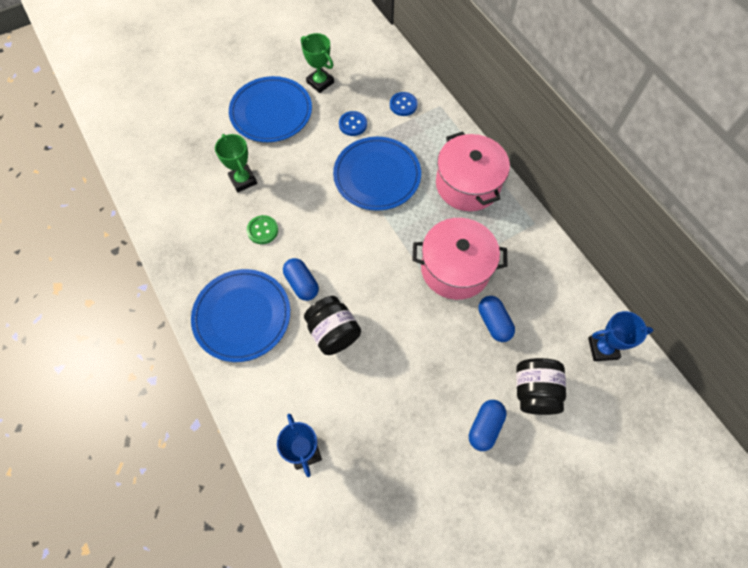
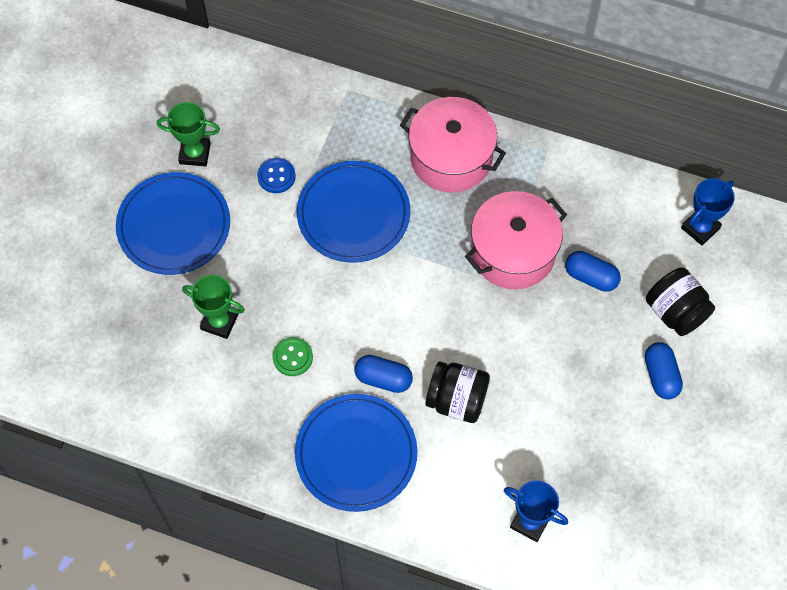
camera: 40 degrees left, 0 degrees up
(403, 105) = (309, 116): blue button -> none

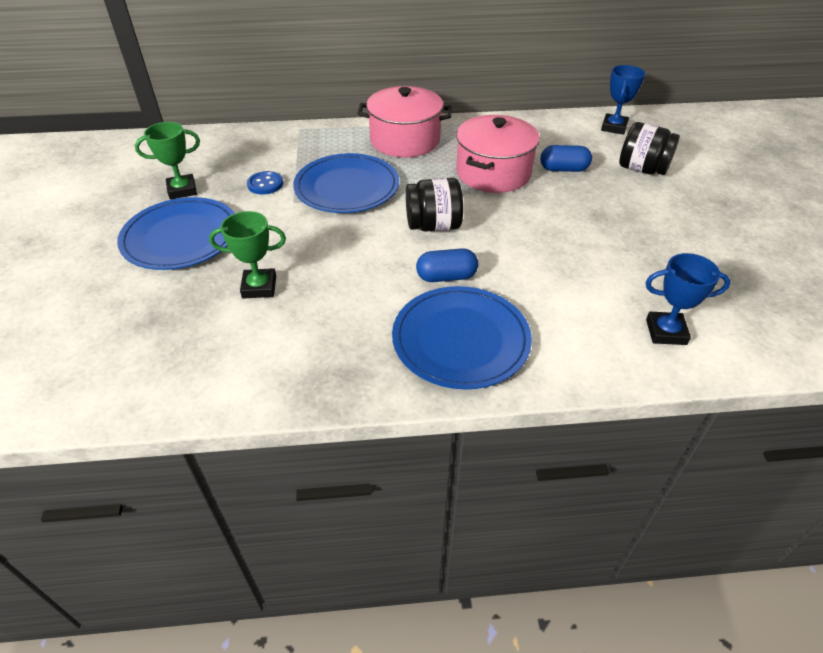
camera: 25 degrees left, 20 degrees down
(292, 357) = (349, 289): green button -> none
(457, 400) = (524, 270): black jar -> black jar (433, 226)
(661, 376) = (669, 204): blue capsule -> none

